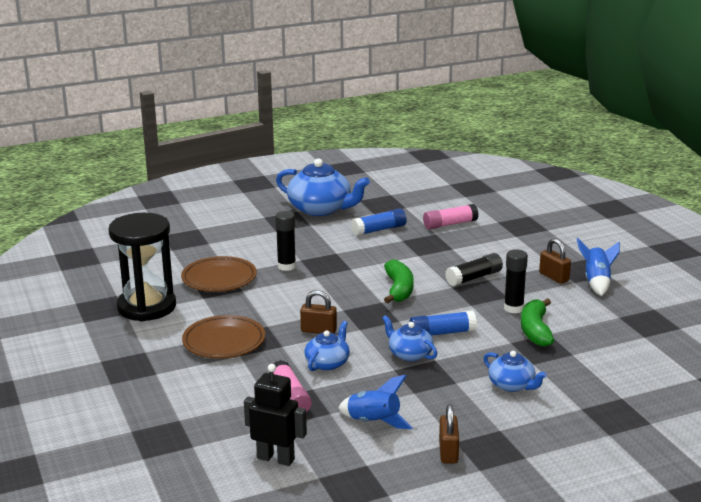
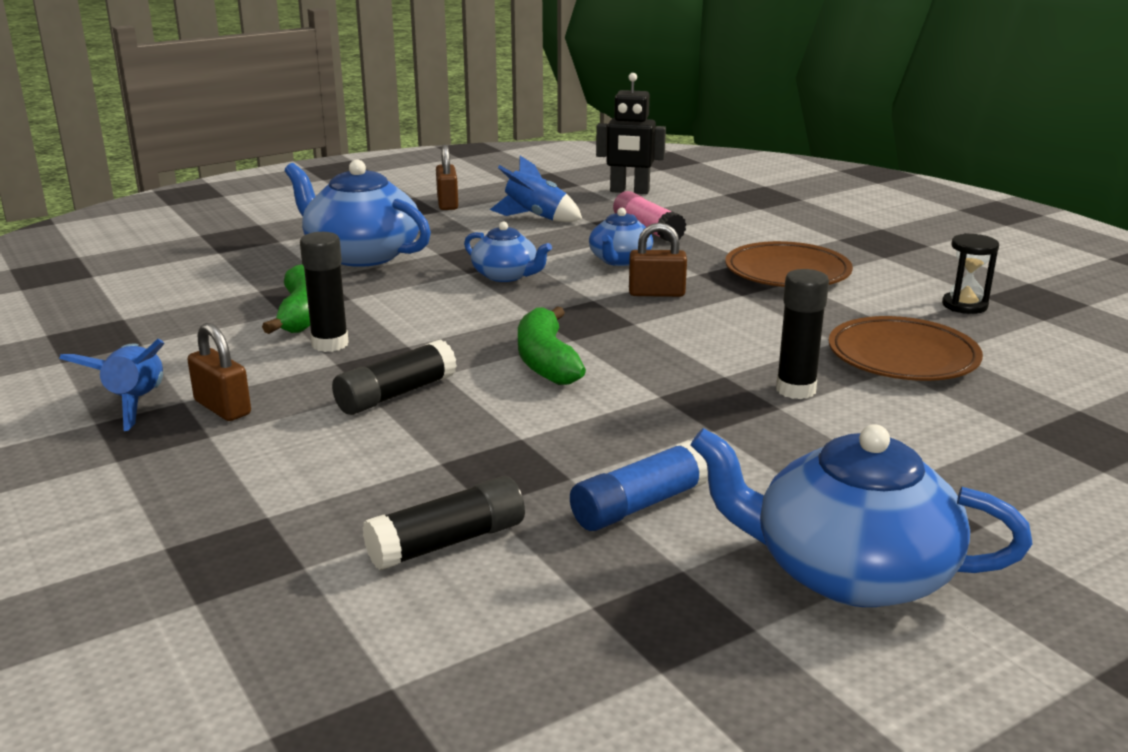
camera: 170 degrees right, 0 degrees up
(147, 307) = (964, 305): black hourglass -> black hourglass, size x0.44
(442, 333) = (459, 302): blue glue stick -> none
(450, 224) = (447, 542): pink glue stick -> black glue stick
(512, 385) = (361, 254): blue teapot -> blue teapot, size x1.82

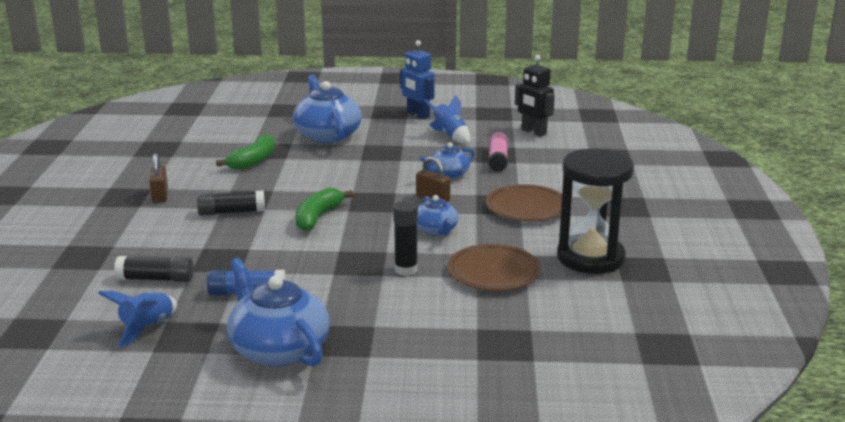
camera: 35 degrees right, 0 degrees up
(135, 403) = (133, 183): blue rocket -> blue rocket (146, 328)
(330, 344) = (242, 179): black glue stick -> none
(447, 204) = (418, 115): brown padlock -> blue robot
(506, 275) = (375, 166): blue teapot -> blue teapot (435, 230)
(964, 305) = (590, 258): black hourglass -> black hourglass, size x2.27

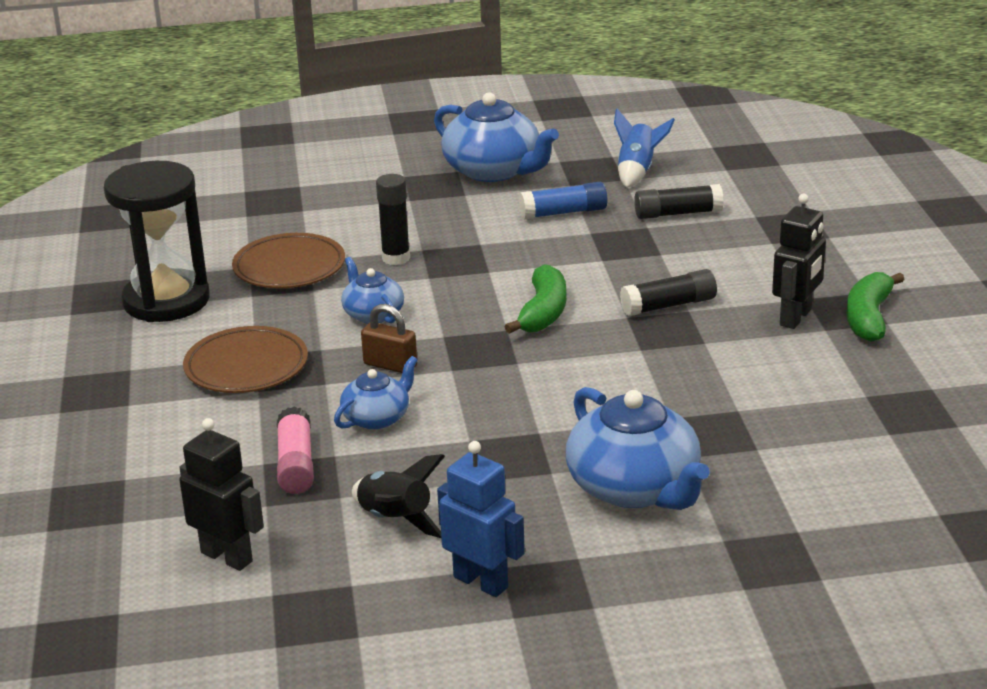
camera: 170 degrees right, 5 degrees up
(160, 196) = (796, 317): brown padlock -> black robot
(253, 161) = (719, 403): green banana -> green banana (869, 318)
(450, 136) = (395, 520): blue rocket -> black rocket

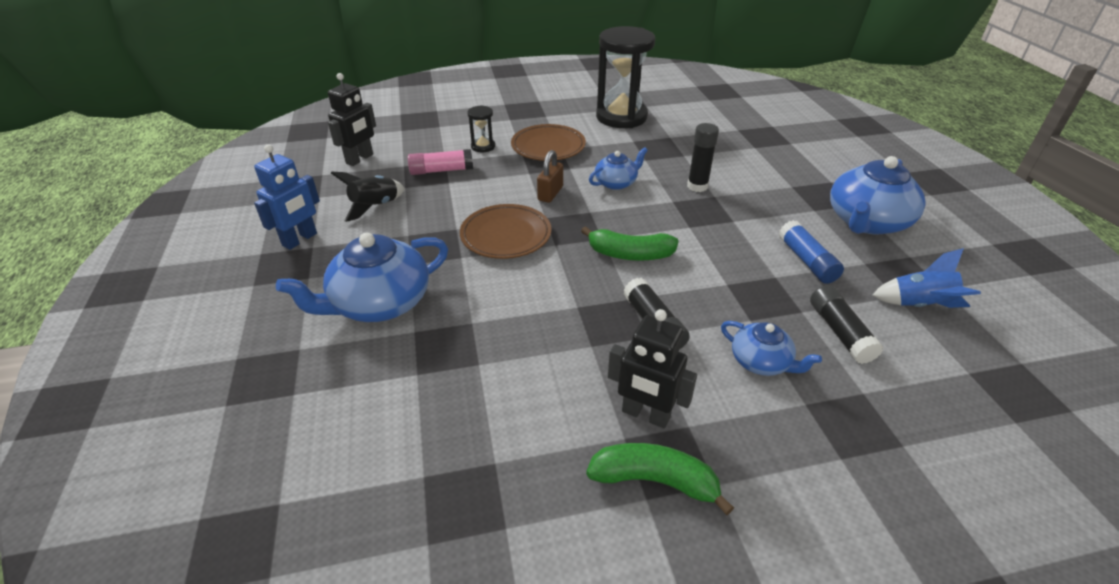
camera: 85 degrees right, 10 degrees up
(224, 427) = (483, 146): none -> black hourglass
(289, 267) = (672, 149): brown plate -> brown plate (506, 235)
(377, 418) = (487, 193): blue teapot -> blue teapot (761, 362)

